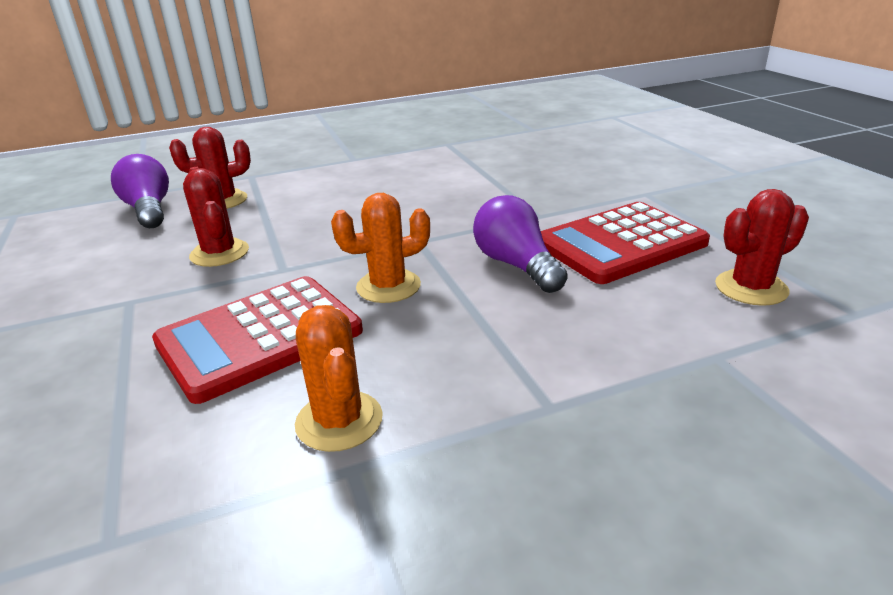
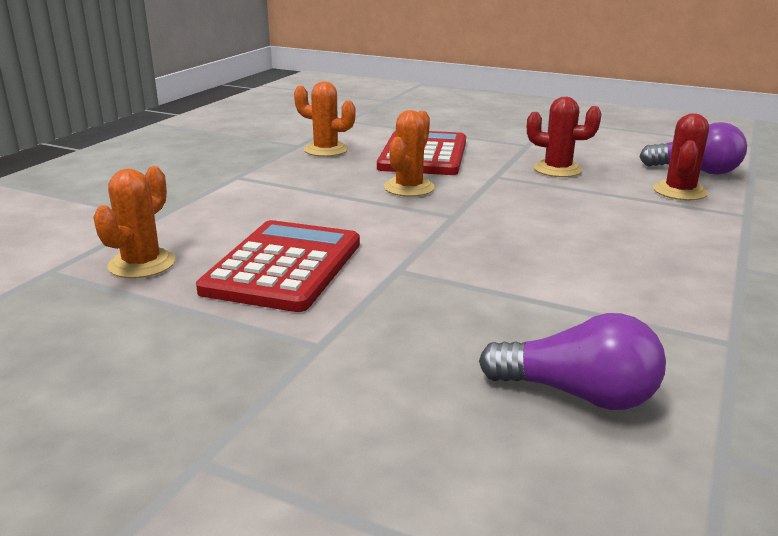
camera: 135 degrees right, 5 degrees down
(516, 265) = (347, 223): purple light bulb -> purple light bulb (577, 394)
(751, 288) = (142, 264): red cactus -> orange cactus

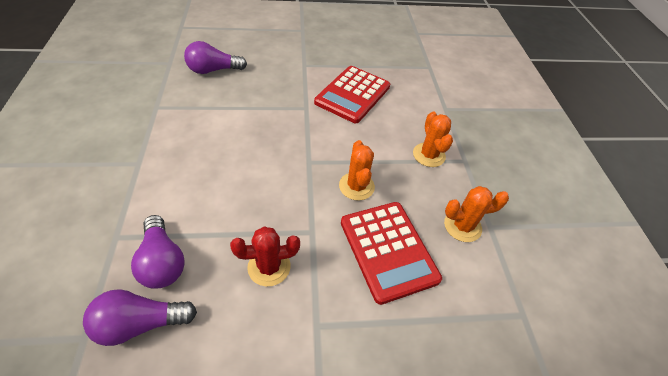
camera: 145 degrees right, 25 degrees up
(142, 264) = (405, 79): orange cactus -> orange cactus (429, 155)
(283, 267) = (353, 94): red calculator -> red calculator turned 45 degrees clockwise
(679, 191) = (162, 261): red cactus -> purple light bulb

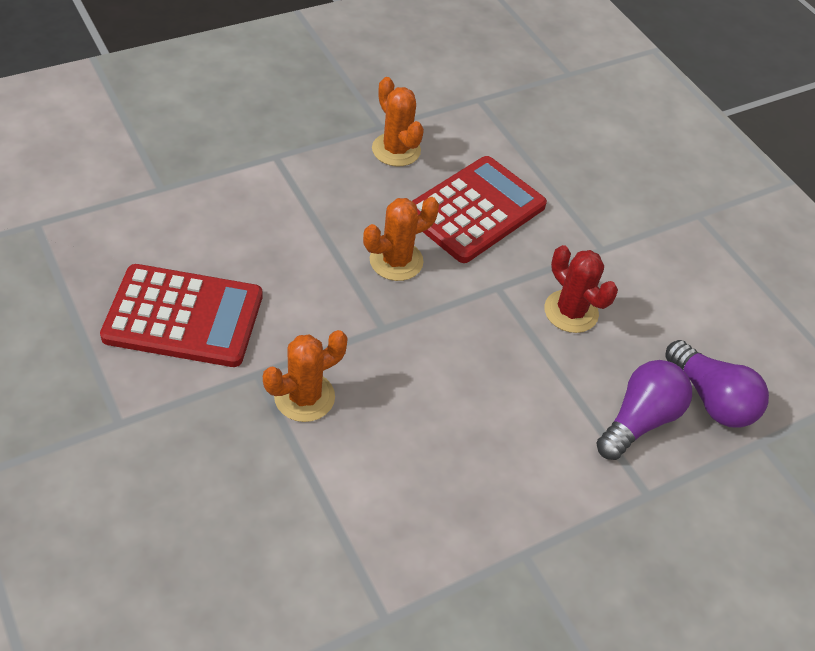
camera: 115 degrees left, 0 degrees up
(213, 70) = (217, 582): purple light bulb -> none
(429, 155) = (287, 195): orange cactus -> orange cactus (304, 397)

